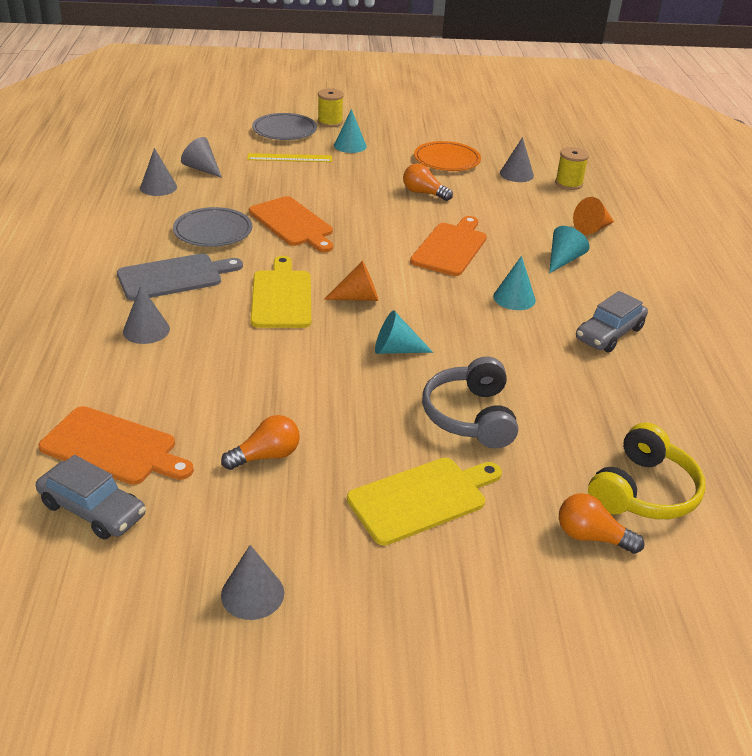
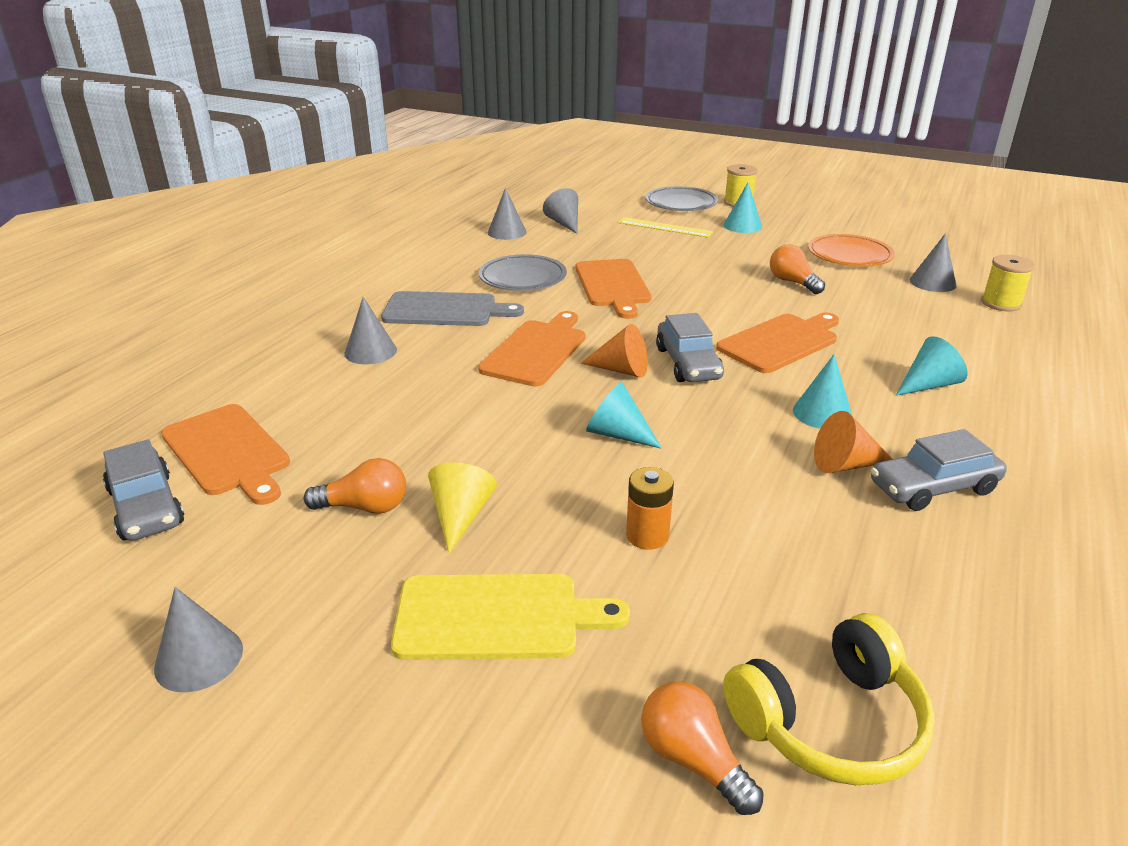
camera: 30 degrees right, 5 degrees down
(281, 296) = (536, 350): yellow cutting board -> orange cutting board
(340, 441) = (461, 516): none -> yellow cone
(400, 281) = (688, 363): none -> grey car
(470, 416) = (647, 536): grey headphones -> orange battery
(592, 228) = (999, 358): orange cone -> orange cone (845, 464)

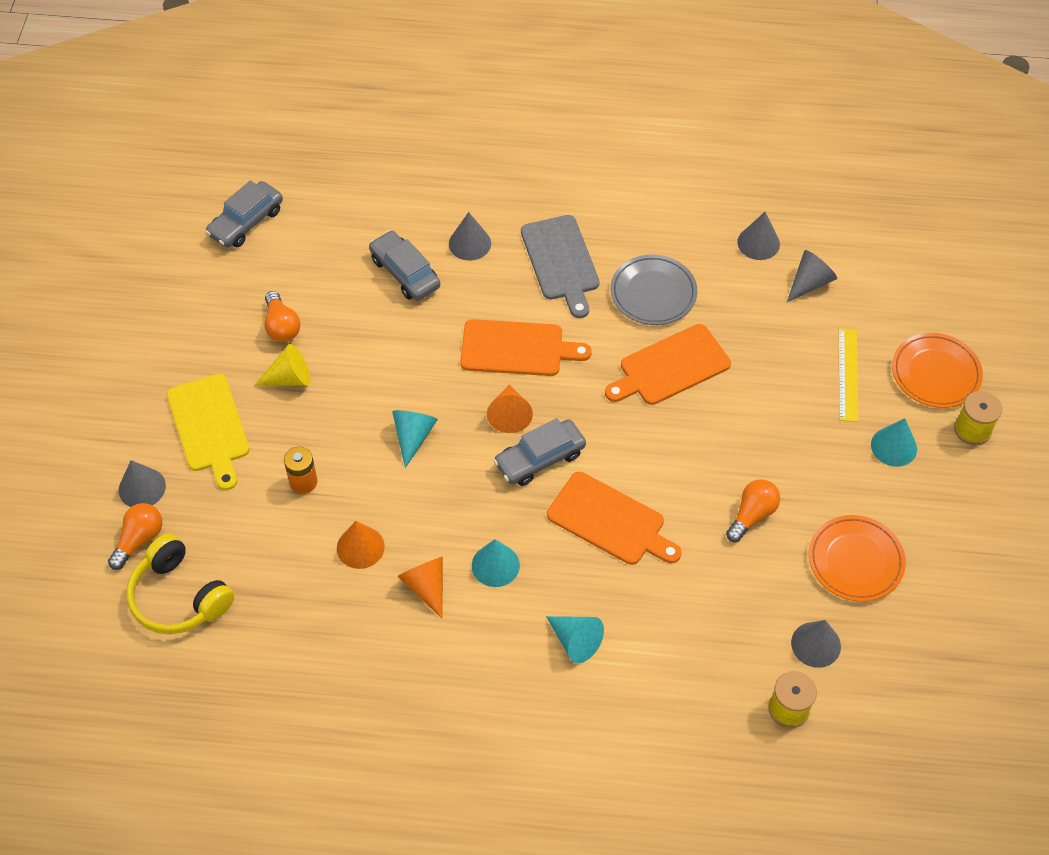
camera: 70 degrees right, 25 degrees up
(199, 658) = (144, 313): grey cone -> grey cone (142, 488)
(228, 452) = (311, 230): orange cutting board -> none
(681, 203) = (935, 373): grey plate -> orange plate
(773, 505) = (360, 547): none -> orange cone
(933, 487) = (416, 645): grey car -> grey car (405, 273)

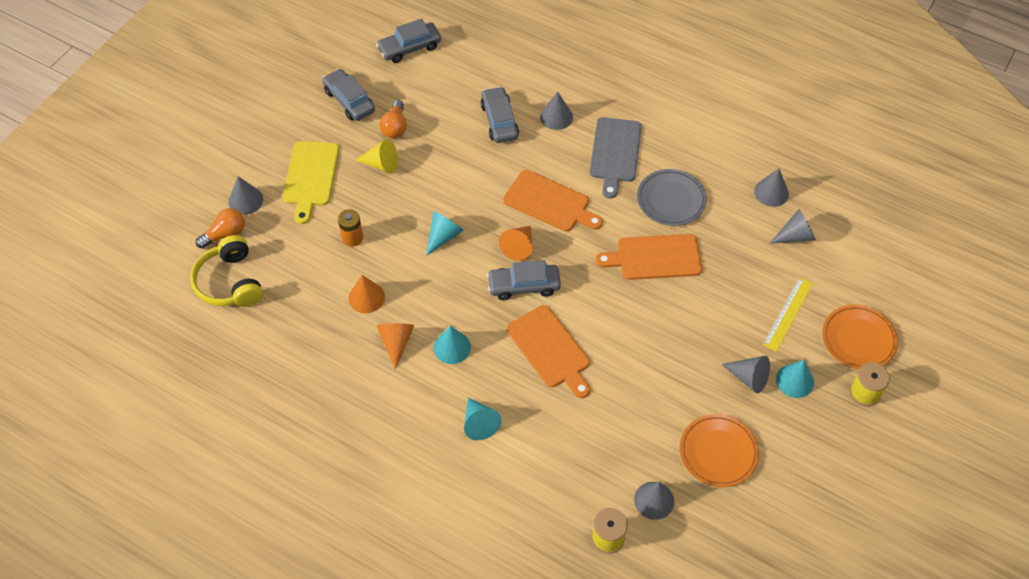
camera: 25 degrees right, 0 degrees up
(206, 315) = (349, 101): none -> grey car
(752, 515) = (657, 387): orange light bulb -> none
(844, 463) = (749, 378): none -> grey cone

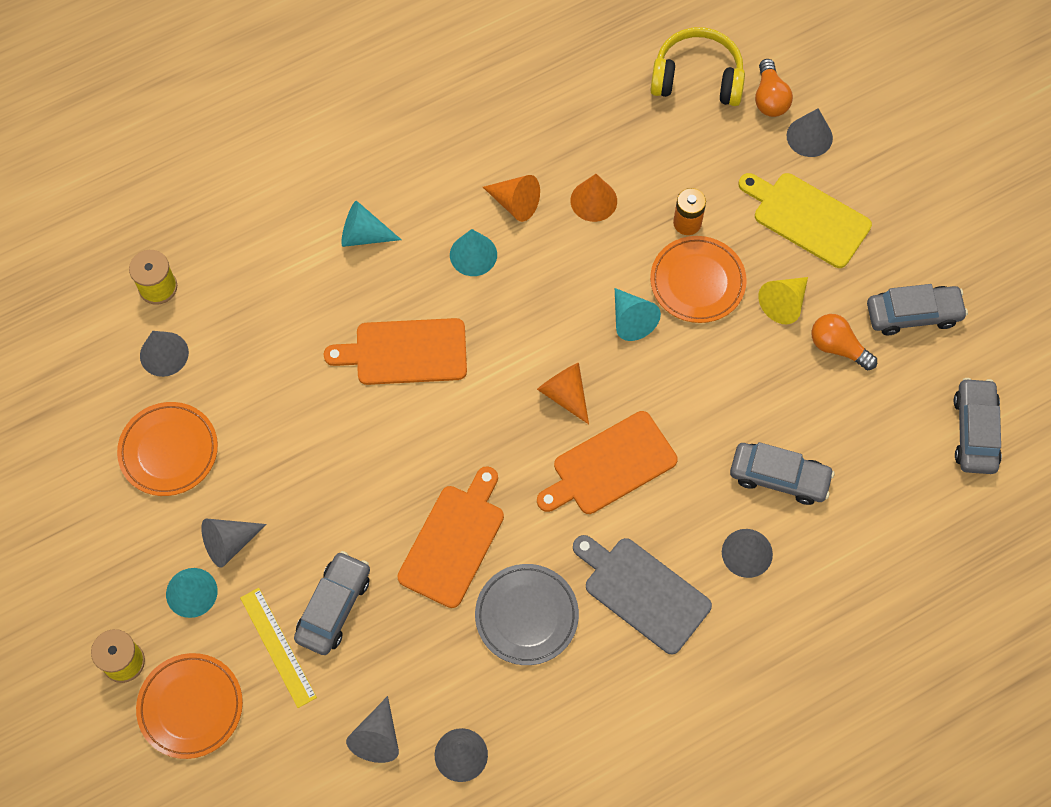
camera: 120 degrees right, 10 degrees up
(393, 213) = (697, 282): none -> orange plate
(524, 286) = (507, 370): grey car -> grey car (334, 607)

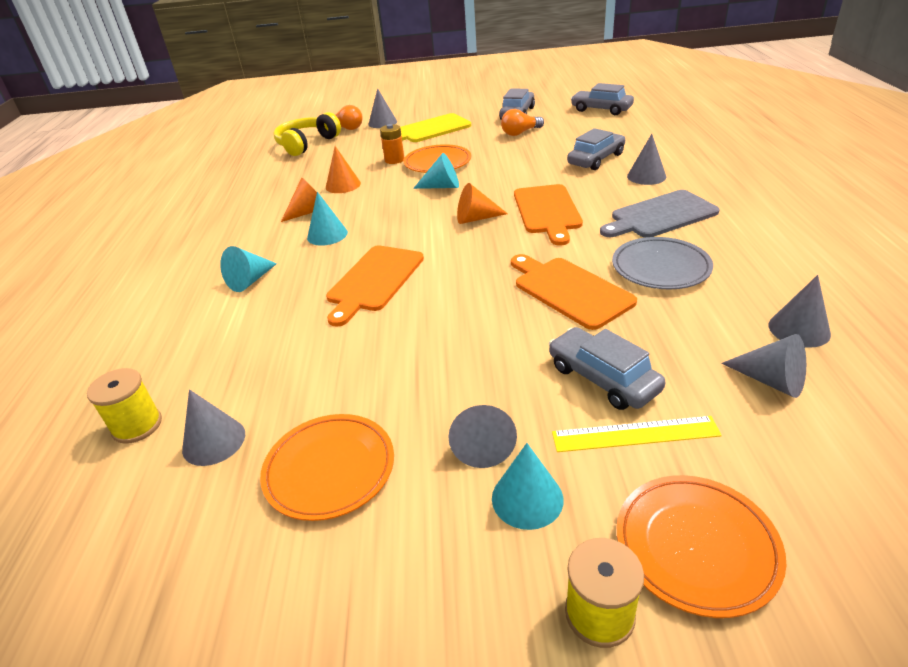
camera: 60 degrees left, 30 degrees down
(784, 303) = (478, 142): yellow cone -> none

